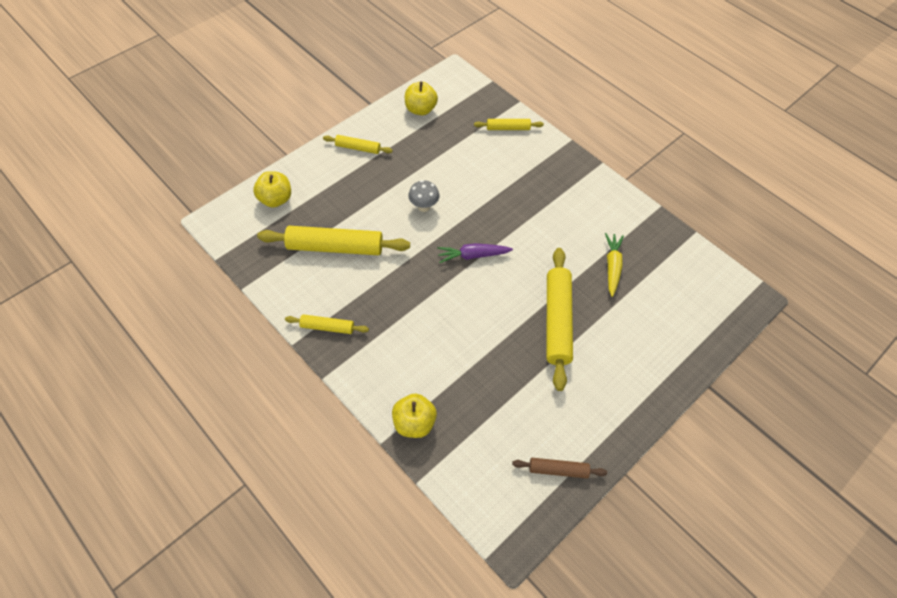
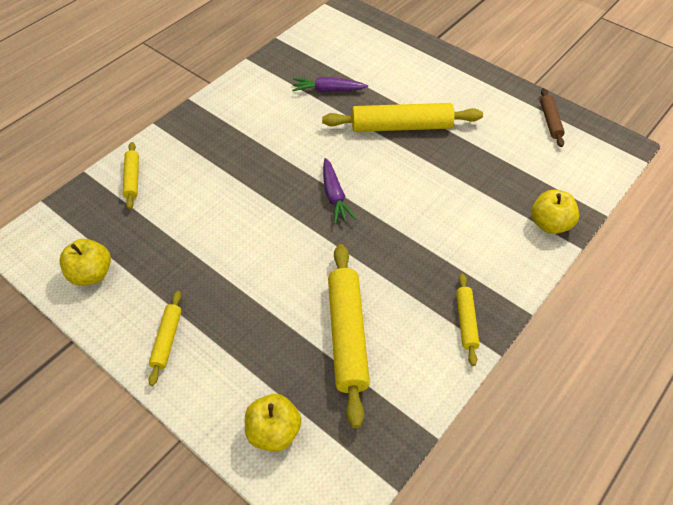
camera: 95 degrees left, 5 degrees down
(424, 207) = (268, 249): grey mushroom -> none
(612, 267) = (328, 90): yellow carrot -> purple carrot

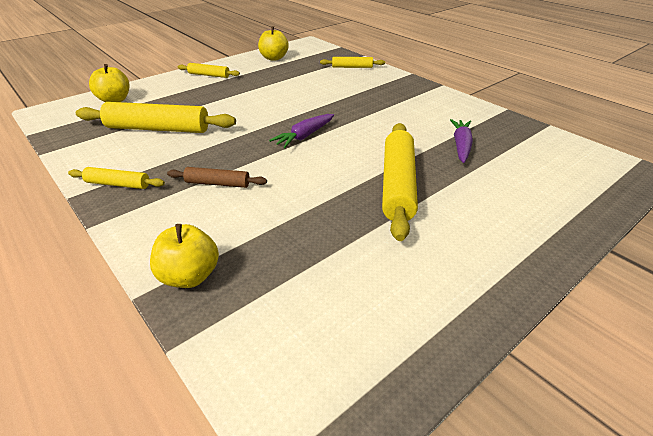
camera: 100 degrees right, 15 degrees down
(334, 196) = (304, 136): purple carrot -> purple carrot turned 45 degrees counterclockwise
(550, 121) = (398, 341): brown rolling pin -> brown rolling pin (217, 183)

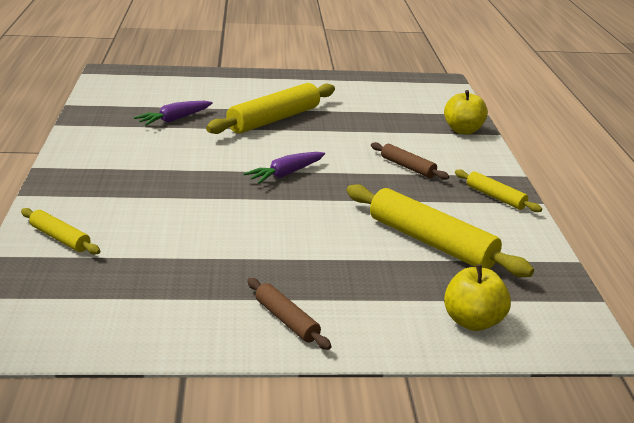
camera: 145 degrees left, 10 degrees down
(209, 75) = (286, 320): yellow rolling pin -> brown rolling pin
(274, 58) = (126, 318): yellow apple -> none
(304, 136) = (286, 174): purple carrot -> purple carrot turned 150 degrees clockwise

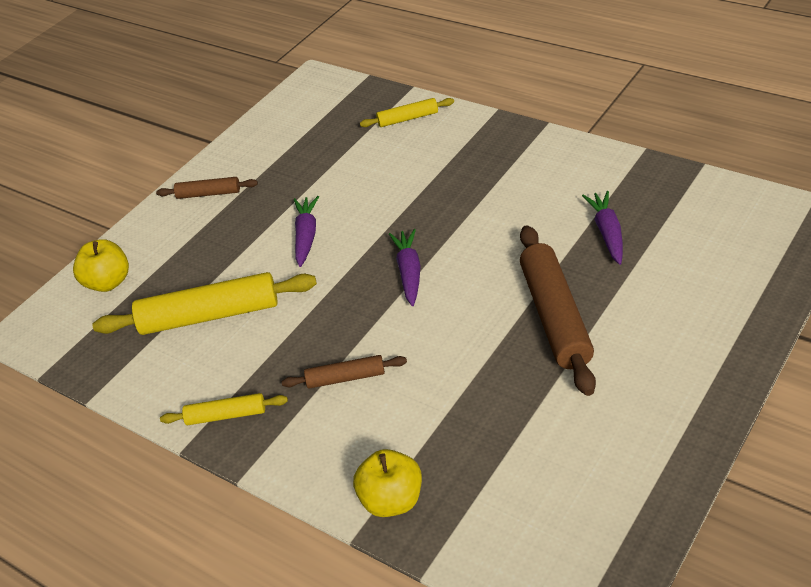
camera: 135 degrees right, 15 degrees up
(274, 119) = (555, 316): yellow rolling pin -> brown rolling pin
(291, 232) = (306, 236): none -> purple carrot

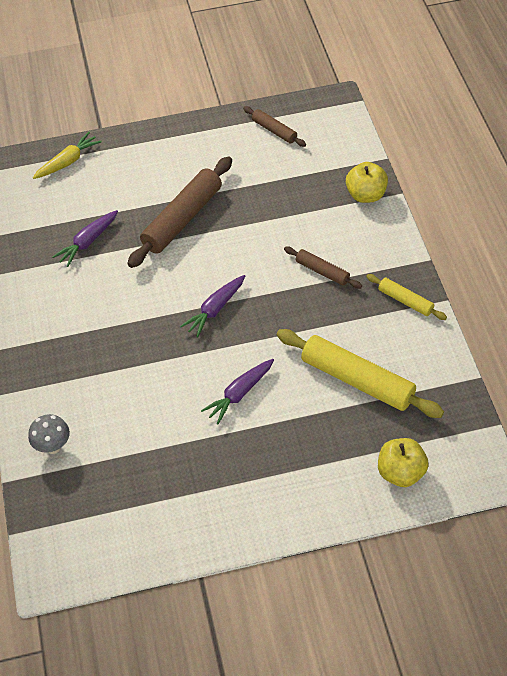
camera: 140 degrees left, 10 degrees up
(208, 194) = (261, 504): brown rolling pin -> brown rolling pin (274, 130)
(408, 118) = (53, 446): yellow rolling pin -> grey mushroom
(758, 275) = (68, 162): none -> yellow carrot

